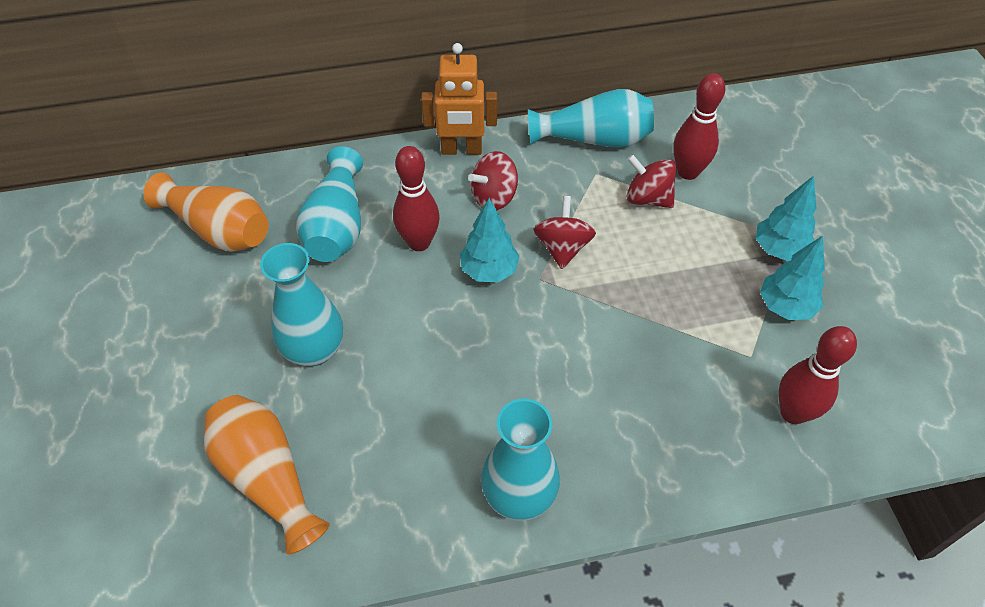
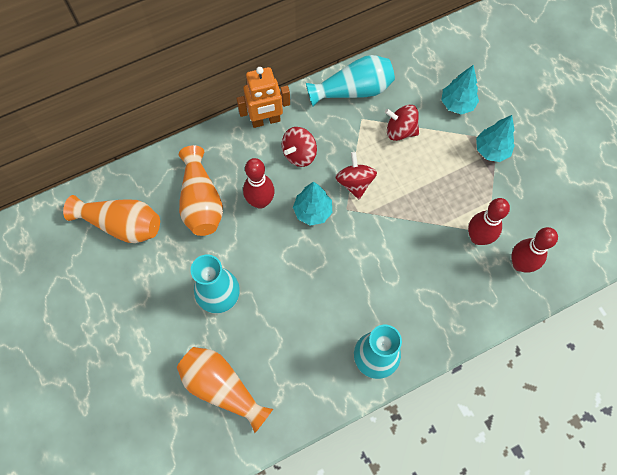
camera: 15 degrees left, 15 degrees up
(337, 225) = (201, 202): turquoise vase -> orange vase
(688, 172) = (421, 103): red bowling pin -> red bowling pin (478, 237)
(785, 307) = (502, 192): turquoise tree -> turquoise tree (457, 104)

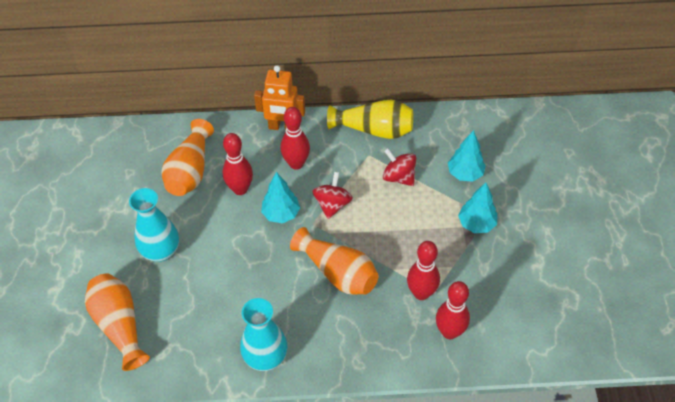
camera: 25 degrees right, 15 degrees down
(122, 224) = (115, 164): orange vase -> orange vase (338, 273)
(299, 154) = (296, 164): red spinning top -> red bowling pin
(353, 90) = (374, 130): turquoise vase -> yellow vase

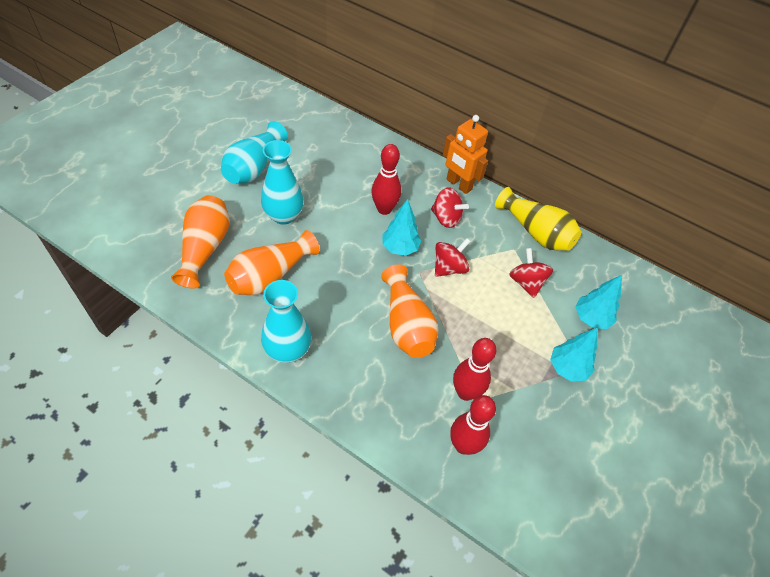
camera: 30 degrees right, 0 degrees up
(93, 225) = (254, 167): none -> turquoise vase
(190, 171) = (358, 173): orange vase -> orange vase (270, 275)
(296, 164) = (446, 218): red bowling pin -> red spinning top

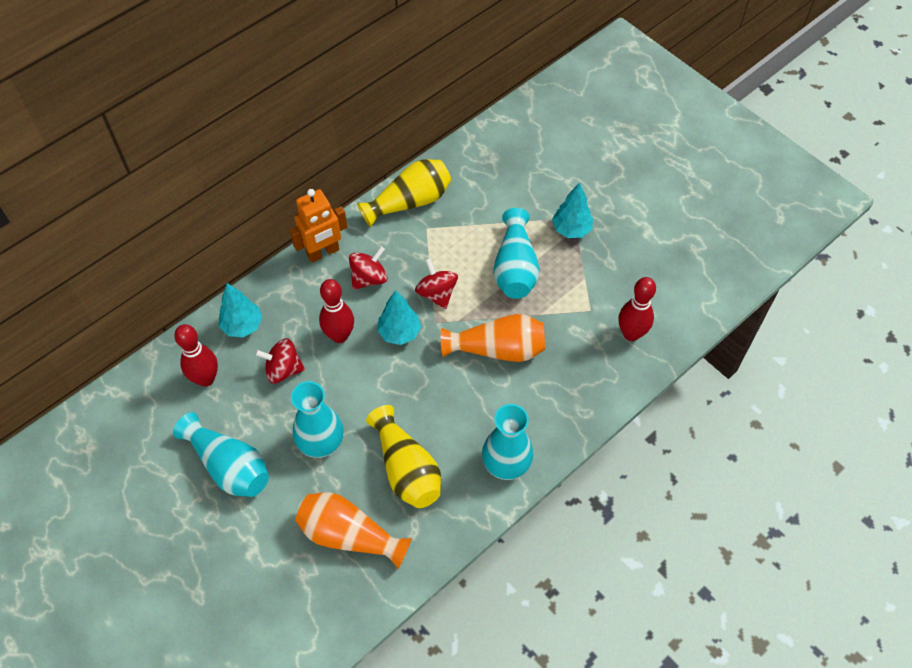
camera: 70 degrees left, 5 degrees up
(270, 275) = (406, 469): orange vase -> yellow vase
(465, 392) = (581, 318): red bowling pin -> red bowling pin (206, 379)
(500, 325) = (515, 268): none -> turquoise vase
(526, 283) = (471, 231): red spinning top -> red spinning top (283, 370)
(591, 318) = (523, 192): turquoise tree -> turquoise tree (242, 326)

